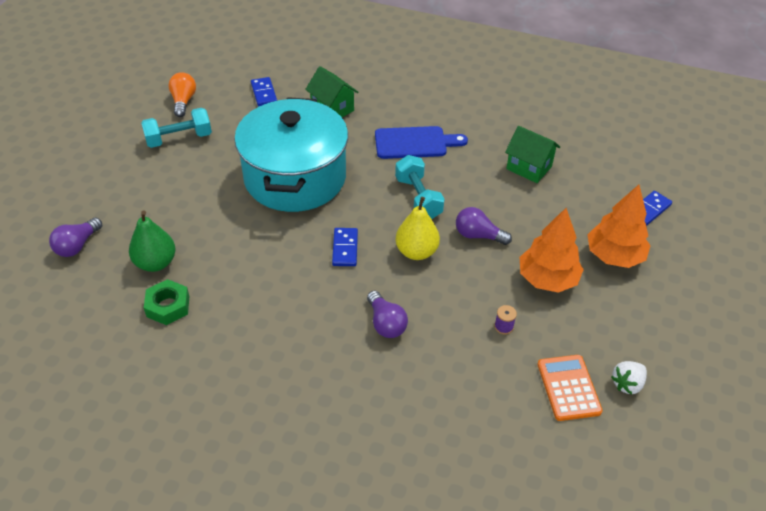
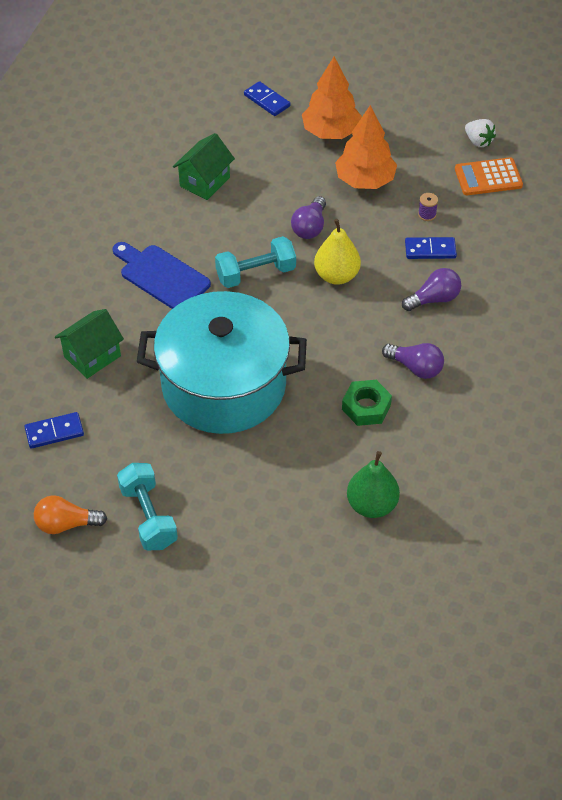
camera: 90 degrees left, 5 degrees up
(77, 245) = (350, 592): purple light bulb -> purple light bulb (415, 367)
(168, 306) = (433, 482): green nut -> green nut (366, 407)
(345, 248) = (336, 334): blue domino -> blue domino (430, 250)
(415, 143) = (161, 276): blue cutting board -> blue cutting board turned 45 degrees counterclockwise

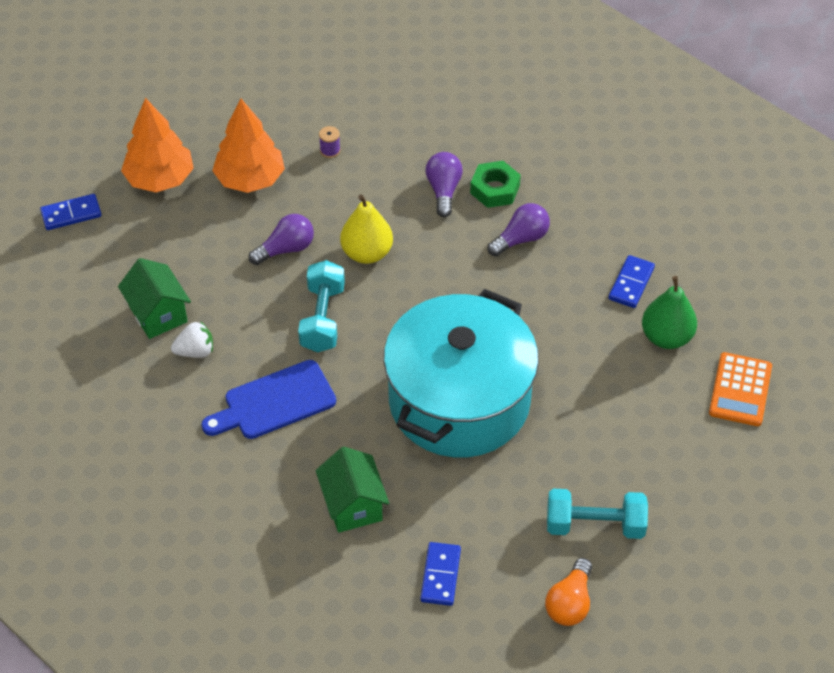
camera: 65 degrees left, 0 degrees up
(310, 227) = (286, 249): purple light bulb -> purple light bulb turned 75 degrees counterclockwise
(366, 407) = (548, 296): green nut -> green nut (495, 189)
(430, 250) = (378, 167): blue domino -> blue domino (631, 283)
(478, 141) = (257, 71): white strawberry -> white strawberry (195, 351)
(488, 177) = (311, 85): orange calculator -> orange calculator (740, 390)

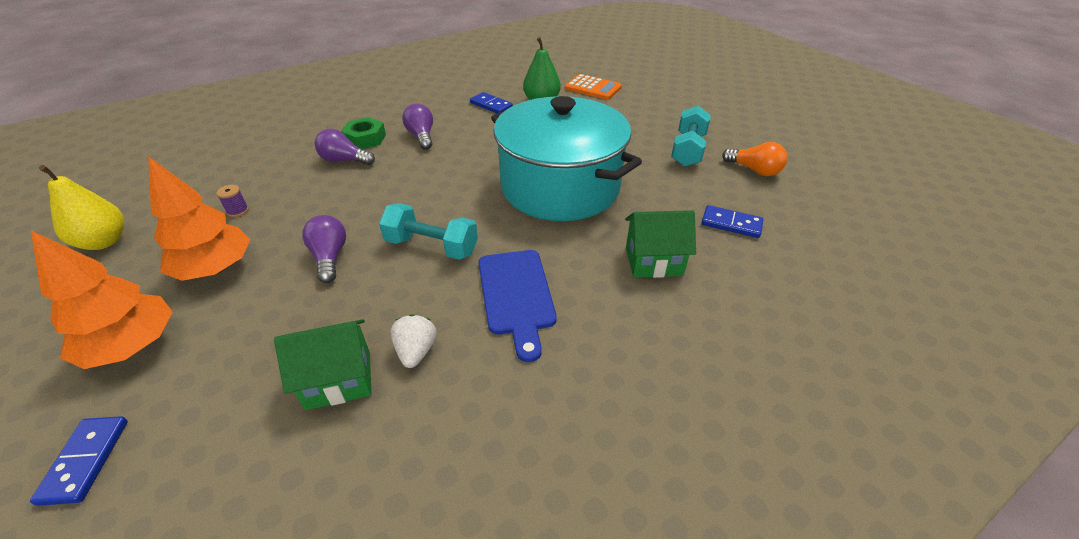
camera: 75 degrees left, 10 degrees down
(367, 253) = (376, 209): yellow pear -> yellow pear (104, 242)

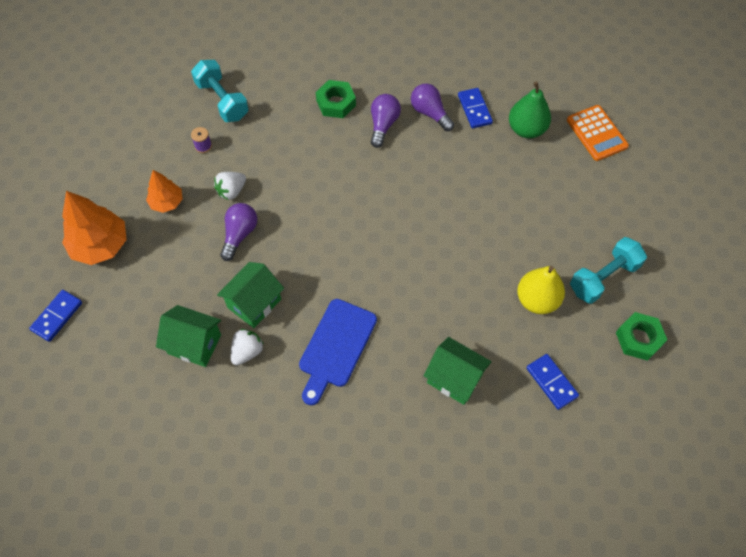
camera: 35 degrees right, 20 degrees up
(104, 242) = (112, 132): yellow pear -> yellow pear (537, 300)
(215, 269) = (167, 202): orange tree -> orange tree, size x0.59
(296, 229) = (231, 191): none -> white strawberry
(344, 160) = (304, 125): purple light bulb -> purple light bulb (430, 113)
(391, 304) = (254, 303): none -> green house
(432, 246) = (311, 265): turquoise dumbbell -> turquoise dumbbell (222, 100)
(560, 187) = (450, 257): turquoise pot -> none
(754, 170) = (638, 339): orange light bulb -> green nut

